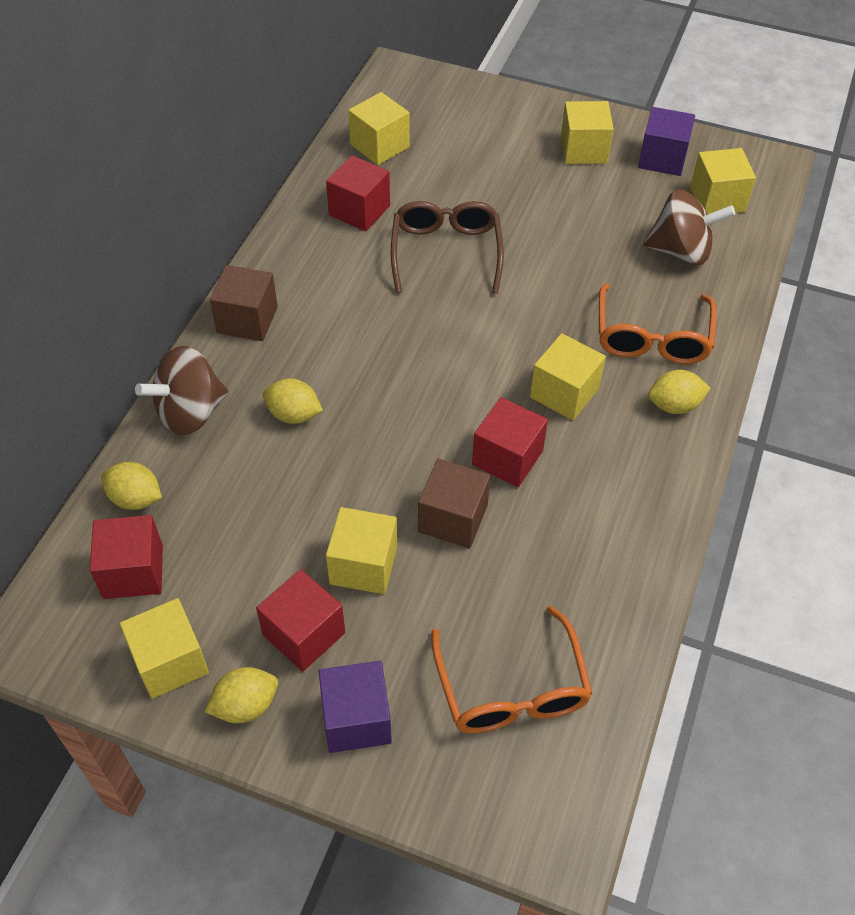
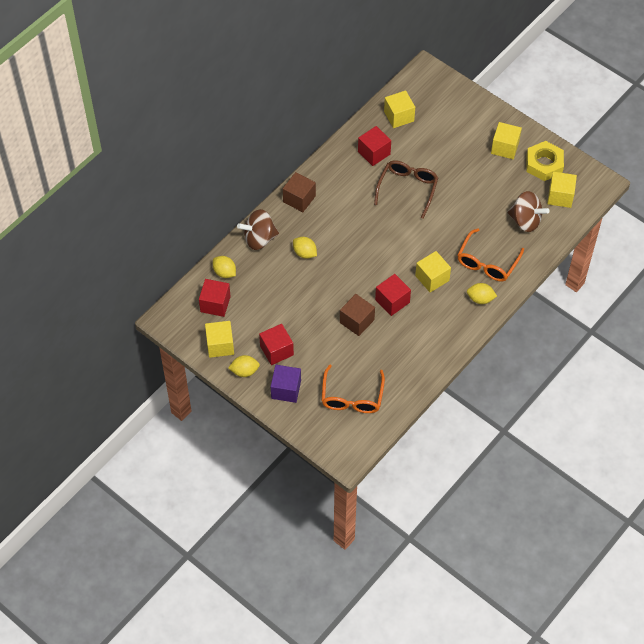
camera: 20 degrees right, 5 degrees up
(363, 565) = (311, 330): yellow cube -> none
(662, 158) = (544, 164): purple cube -> yellow nut

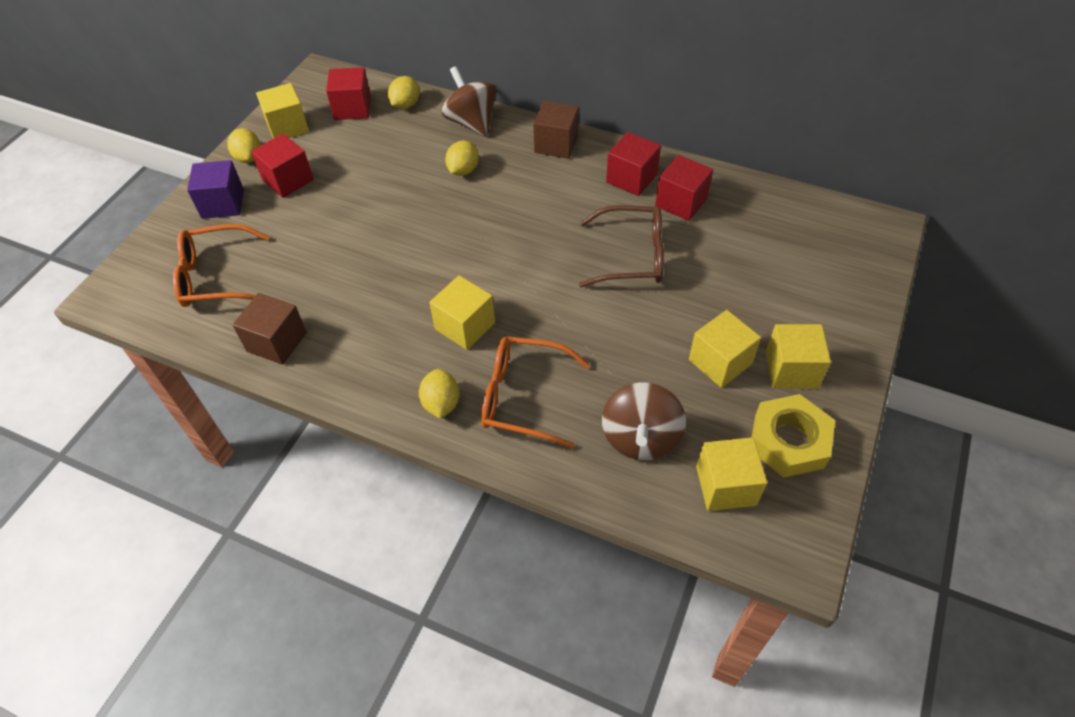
camera: 75 degrees right, 5 degrees down
(357, 321) = (356, 252): brown cube -> brown cube (277, 342)
(392, 301) = (404, 285): red cube -> red cube (631, 178)
(399, 116) = (769, 215): yellow cube -> yellow cube (720, 362)

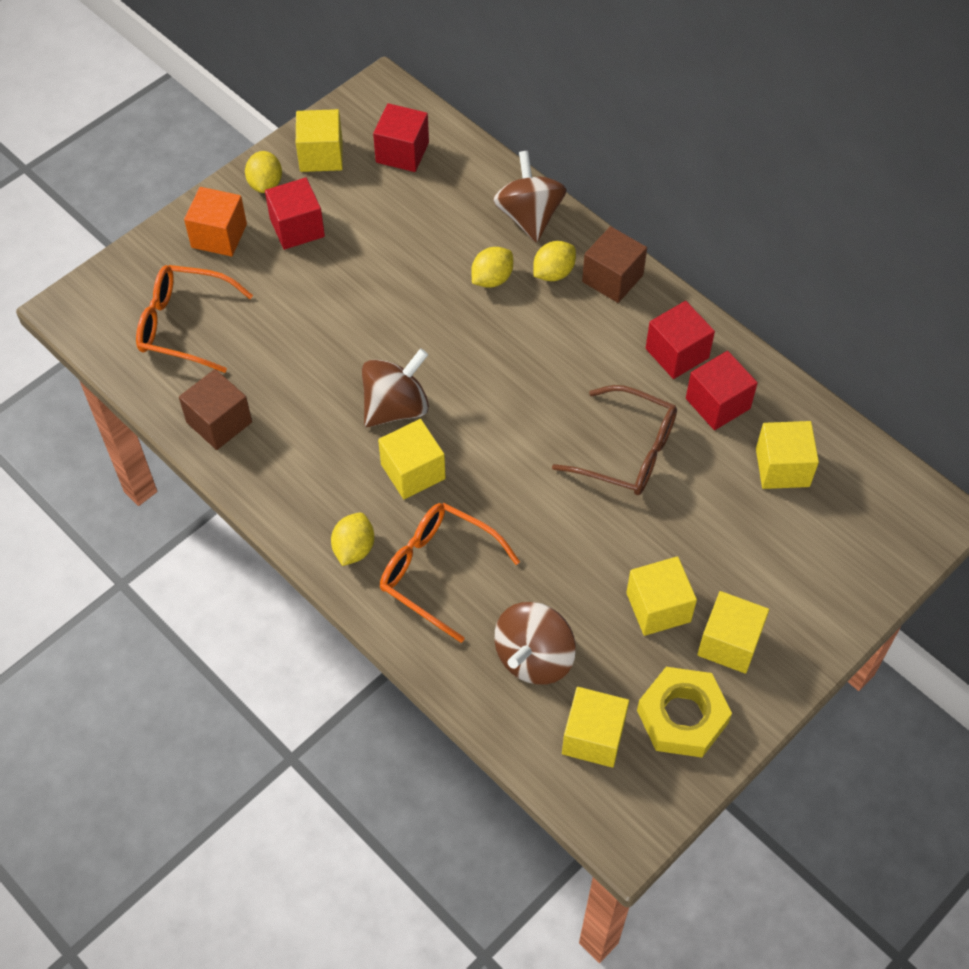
camera: 20 degrees right, 5 degrees up
(223, 203) = (219, 236): purple cube -> orange cube
(405, 105) = (464, 167): yellow lemon -> yellow lemon (553, 273)
(428, 282) = (396, 407): none -> brown spinning top
(754, 230) = (782, 467): none -> yellow cube

